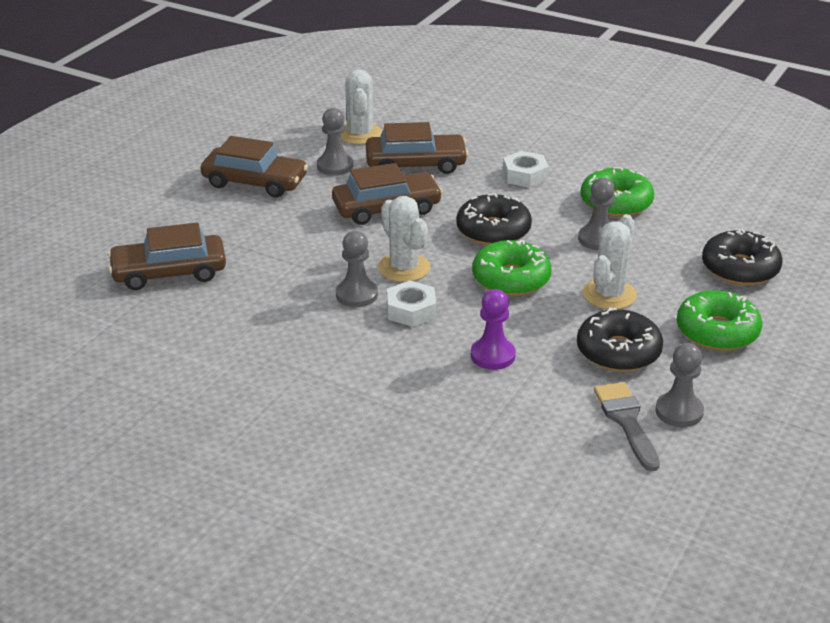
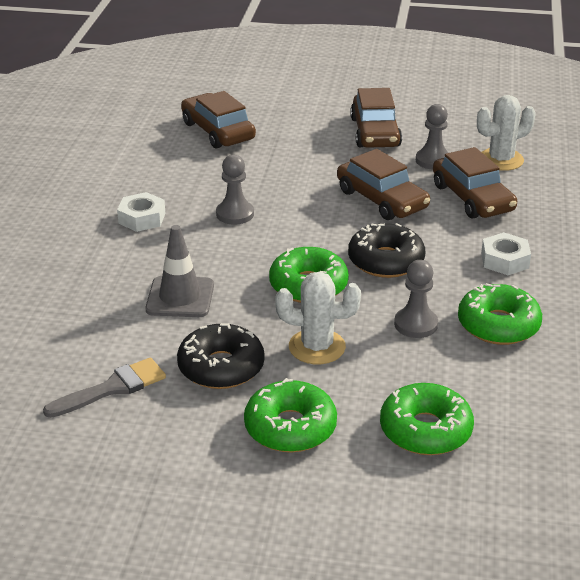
camera: 70 degrees right, 0 degrees up
(404, 268) = (290, 227): white cactus -> none
(411, 310) = (226, 244): white nut -> white nut (142, 218)
(492, 355) = (180, 297): purple pawn -> grey traffic cone
(679, 411) = (140, 419): grey pawn -> none
(740, 268) = (425, 430): black donut -> green donut

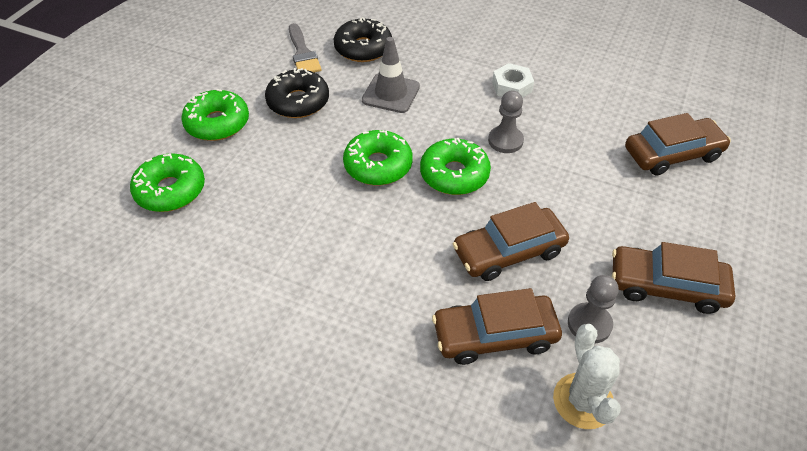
camera: 105 degrees right, 15 degrees up
(317, 347) = (295, 154): white cactus -> none
(386, 261) = (396, 225): black donut -> black donut (363, 48)
(415, 324) = (294, 220): grey pawn -> none
(498, 325) = (265, 278): green donut -> green donut (454, 174)
(505, 260) = (363, 321): white nut -> none

